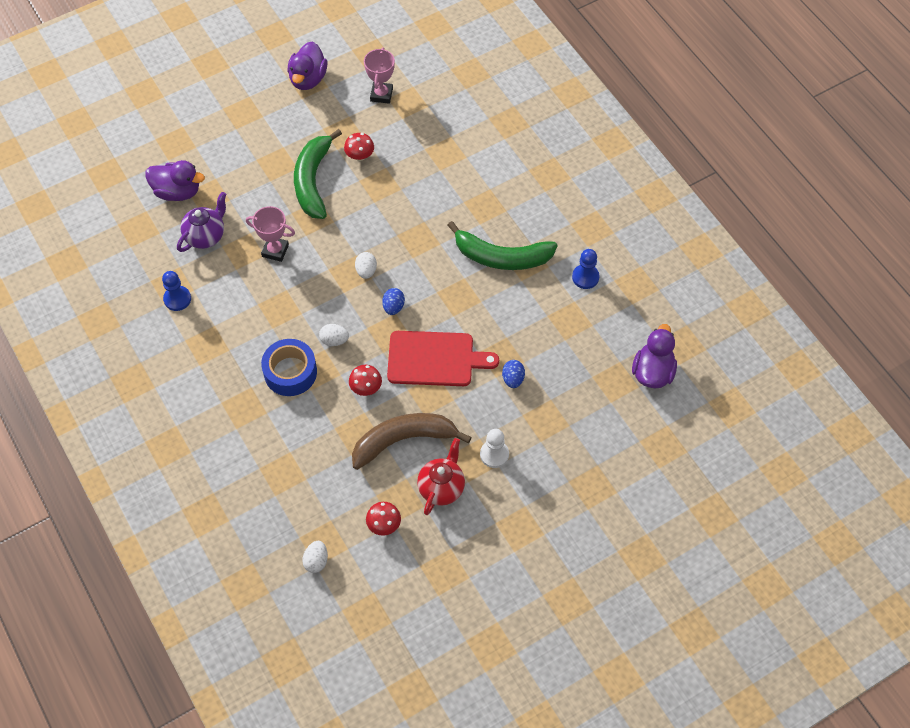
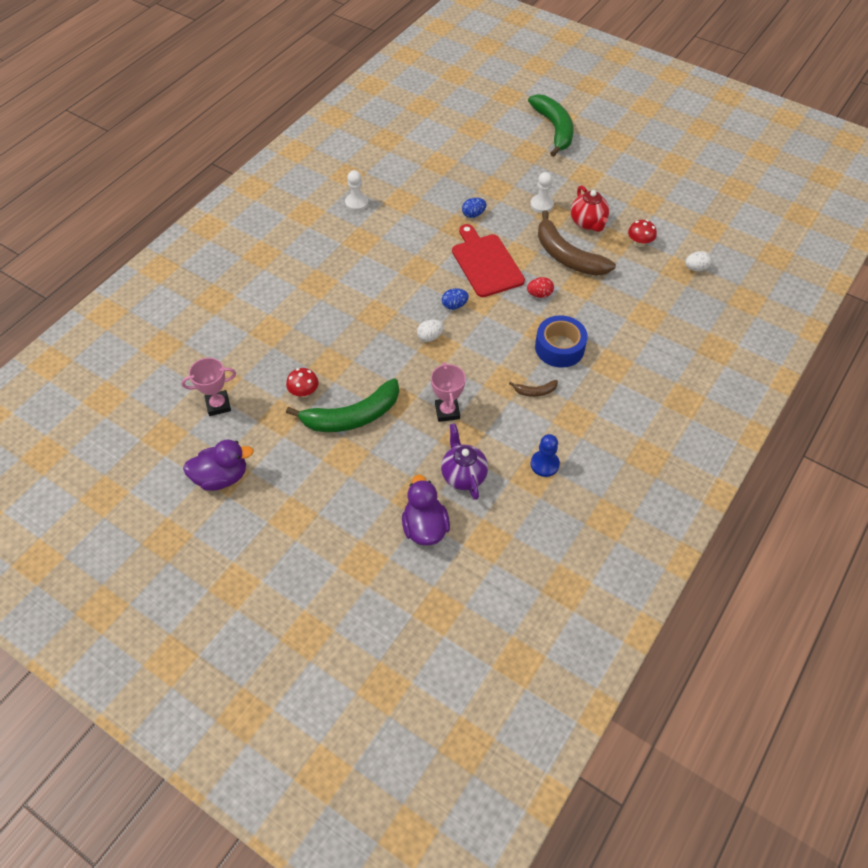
camera: 115 degrees left, 5 degrees down
(205, 236) = (463, 475): purple teapot -> purple teapot turned 60 degrees clockwise
(254, 328) = (535, 391): none -> brown banana
(334, 340) = (510, 331): white egg -> none
(366, 388) = (539, 294): red mushroom -> red egg
(441, 488) = (588, 223): red teapot -> red teapot turned 105 degrees counterclockwise
(502, 257) = (365, 256): green banana -> green banana (554, 129)
(585, 277) = (356, 203): blue pawn -> white pawn
(652, 372) = (419, 147): purple duck -> none

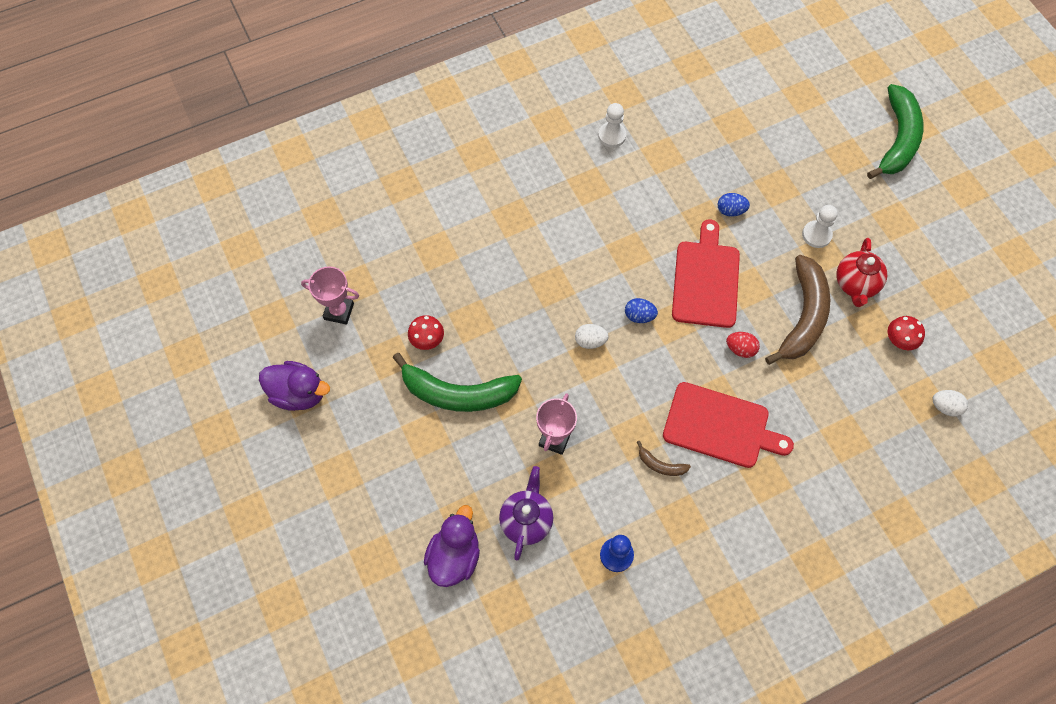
camera: 30 degrees right, 10 degrees up
(559, 347) = (720, 426): blue tape -> red cutting board
(567, 256) = (803, 316): brown banana -> brown banana turned 150 degrees counterclockwise

